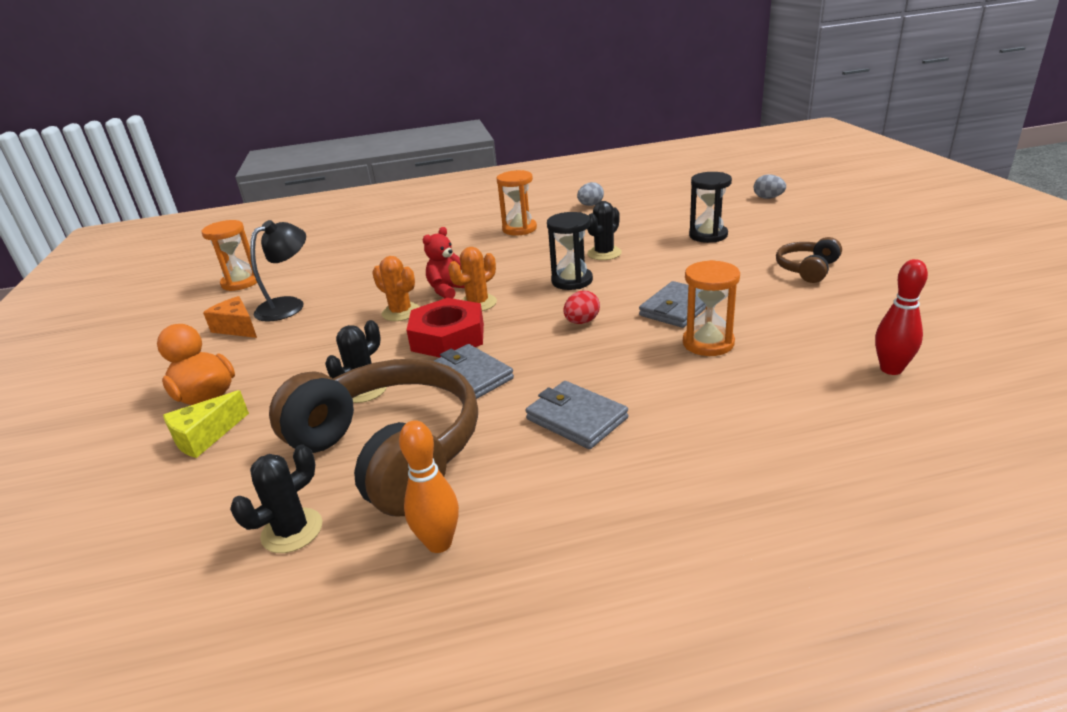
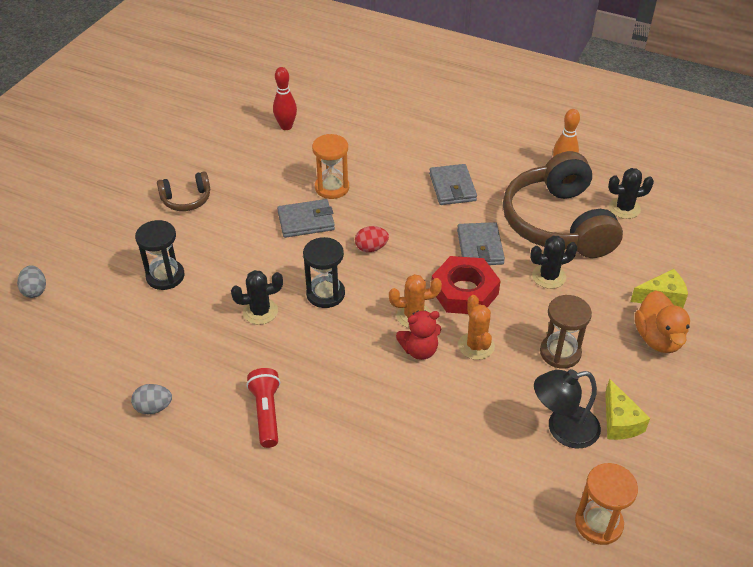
camera: 145 degrees left, 15 degrees up
(237, 328) = (619, 421): orange cheese -> yellow cheese
(315, 341) = (560, 353): none -> brown hourglass
(519, 229) = (266, 413): orange hourglass -> red flashlight

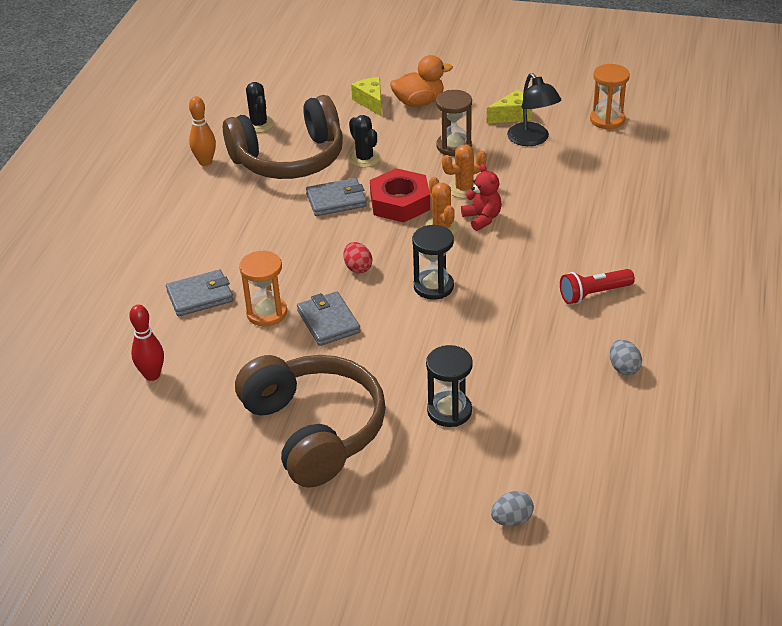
camera: 100 degrees left, 5 degrees down
(186, 199) = (314, 430): brown headphones -> brown headphones, size x2.18
(260, 311) = (473, 326): black cactus -> none
(452, 187) = (248, 228): grey wallet -> grey wallet (200, 296)

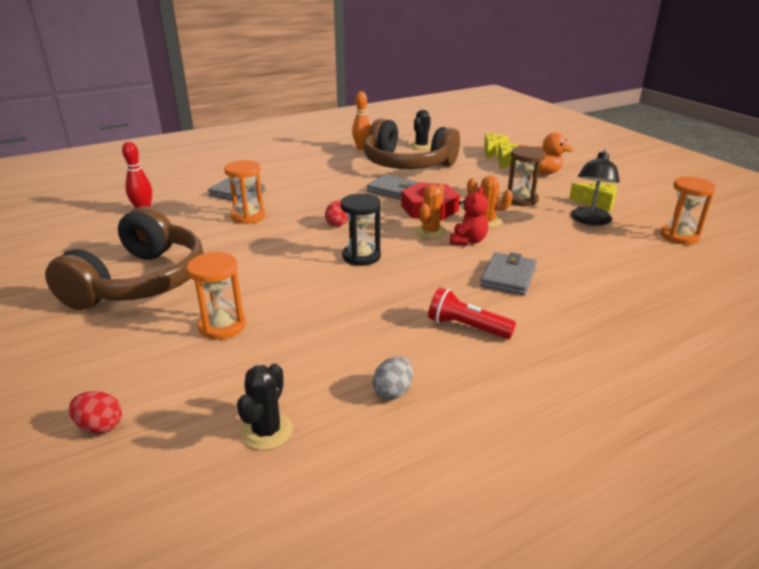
camera: 45 degrees right, 10 degrees down
(328, 321) = (267, 238): grey wallet -> grey wallet (508, 277)
(338, 94) = (493, 152): none -> yellow cheese
(364, 158) = (450, 181): black cactus -> black cactus (267, 431)
(449, 411) = (222, 326): black hourglass -> orange hourglass
(512, 520) = (100, 426): grey egg -> red egg

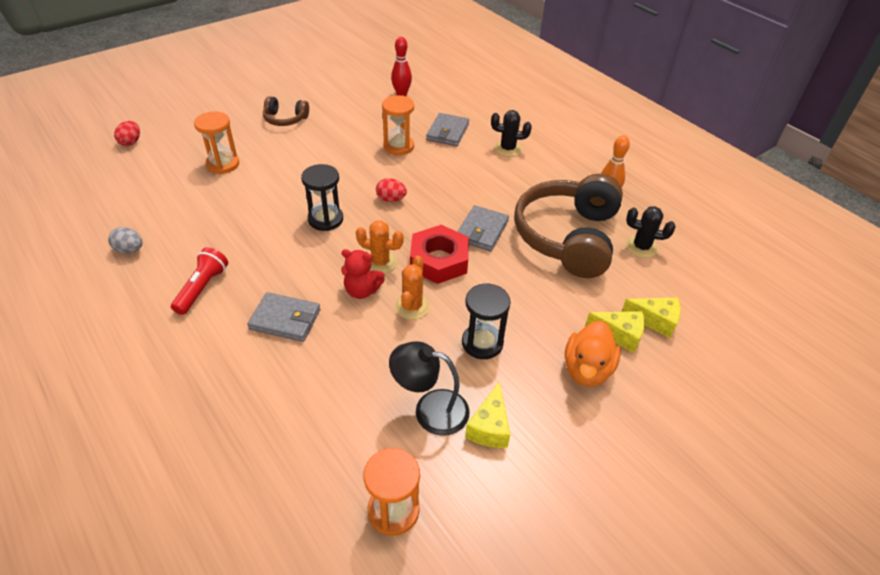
camera: 80 degrees right, 15 degrees up
(140, 282) = (285, 119): brown headphones -> brown headphones, size x0.46
(267, 431) = (107, 200): black cactus -> black cactus (507, 149)
(521, 200) = (482, 343): brown hourglass -> black hourglass

